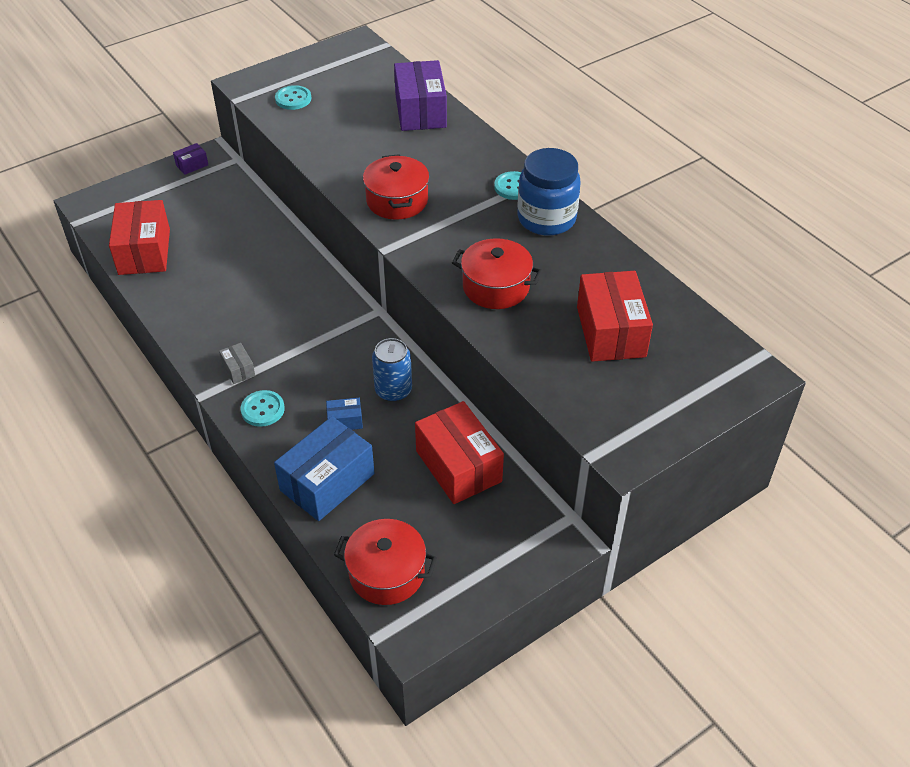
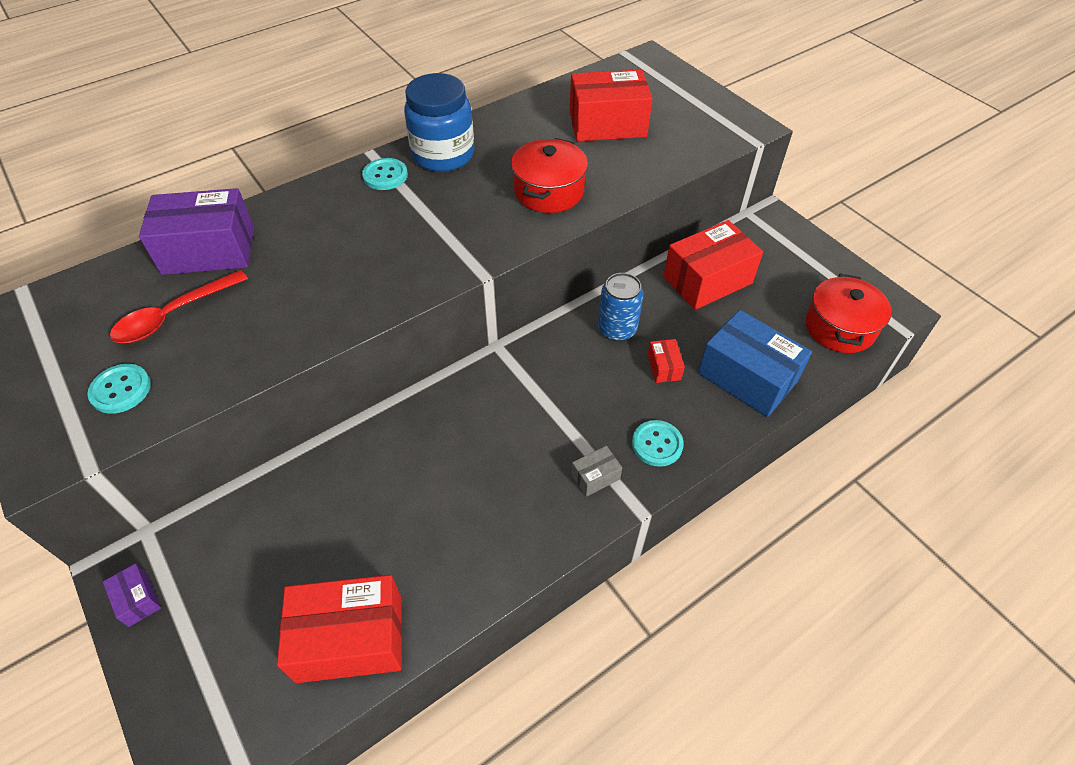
camera: 90 degrees left, 5 degrees up
(345, 421) = (664, 367): blue box -> red box
(355, 107) = (174, 315): none -> red spoon
(397, 201) = (394, 268): red pot -> none

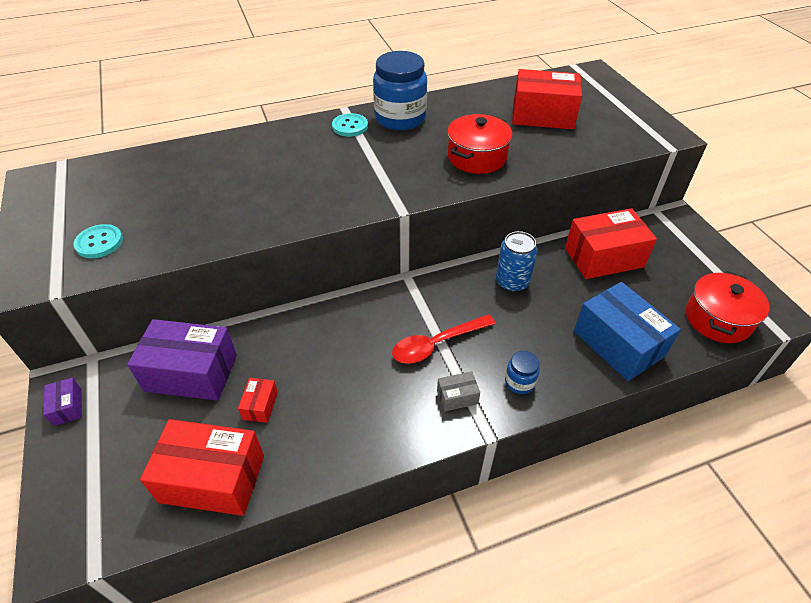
camera: 15 degrees right, 5 degrees down
(174, 315) = (157, 198): red spoon -> red spoon (436, 344)
(209, 250) = (200, 157): purple box -> purple box (191, 373)
(657, 444) = (519, 382): turquoise button -> blue jar
(664, 367) = (544, 320): red box -> red box (260, 405)

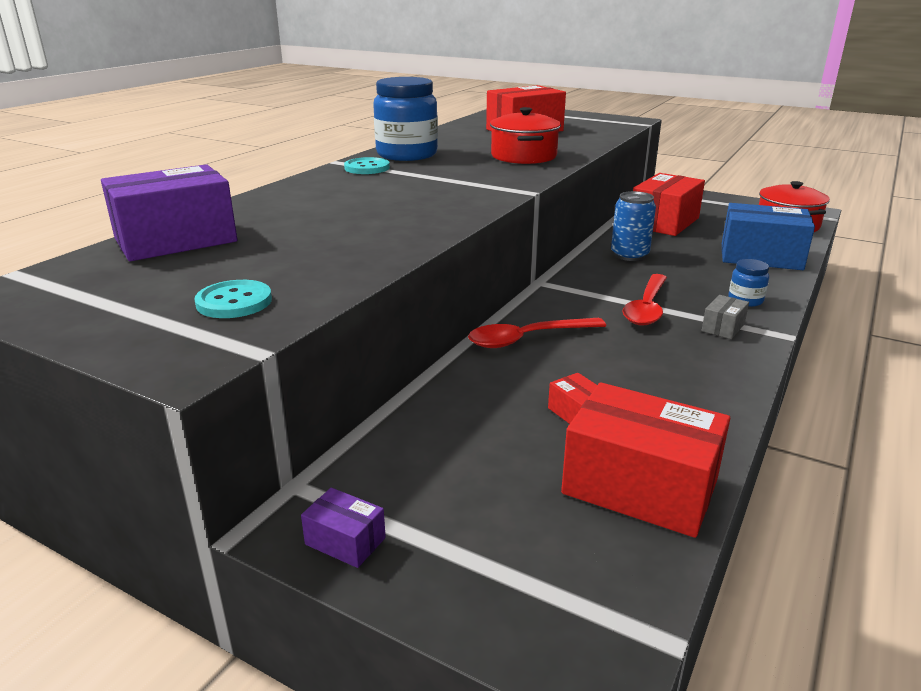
camera: 40 degrees left, 20 degrees down
(191, 373) = (456, 431): purple box -> purple box (176, 240)
(212, 479) = (639, 487): red box -> red box turned 60 degrees clockwise
(323, 325) = (527, 339): none -> red spoon

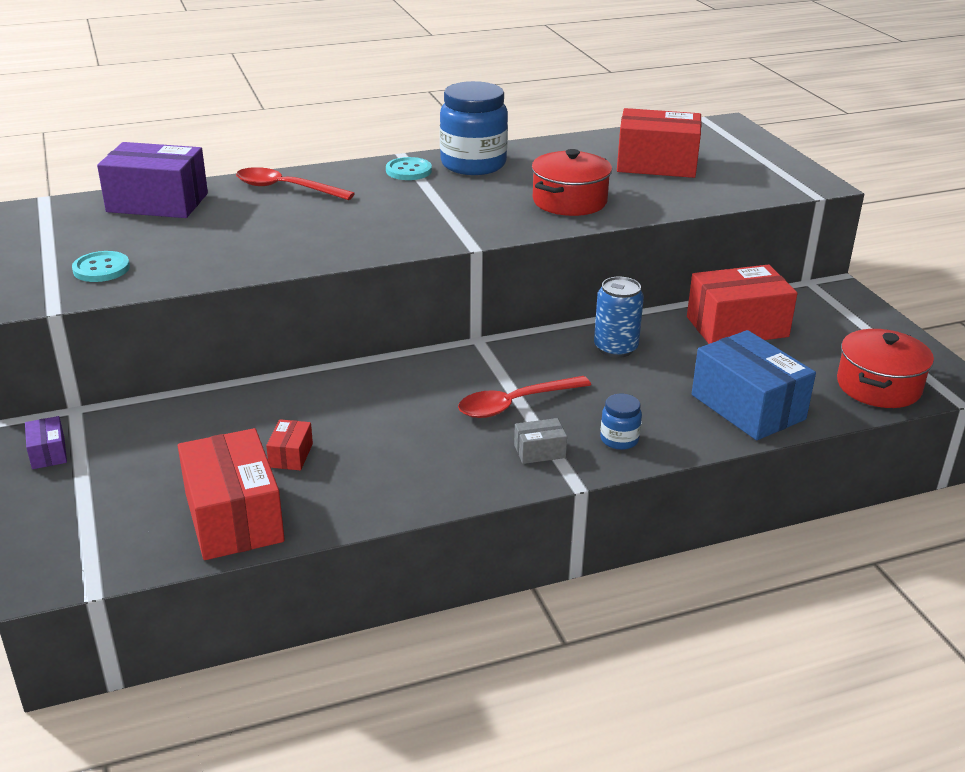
camera: 40 degrees right, 5 degrees up
(527, 339) = (369, 384): red spoon -> red spoon (286, 188)

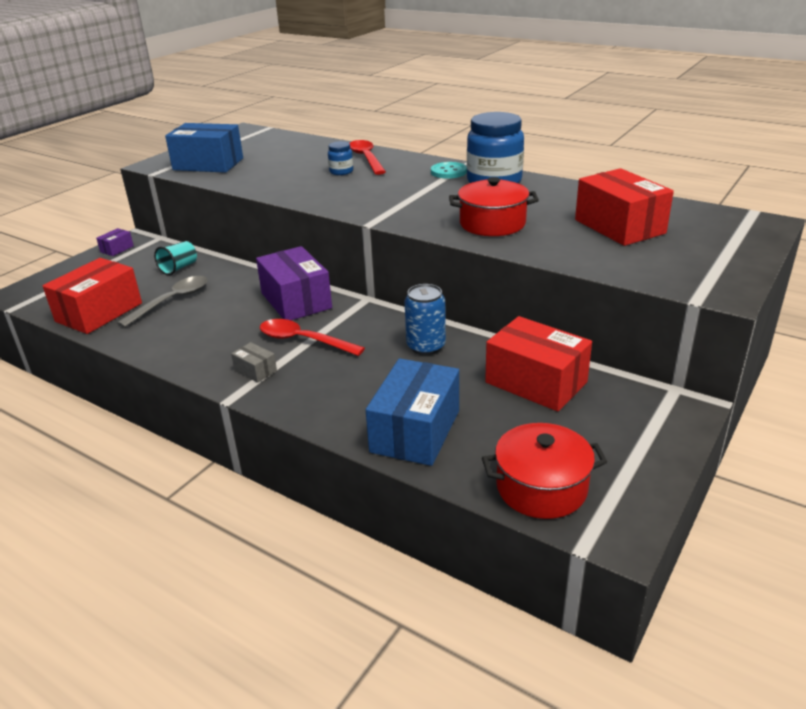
camera: 55 degrees right, 0 degrees up
(101, 269) = (208, 164): turquoise button -> blue box
(157, 203) = (299, 145): purple box -> purple box (296, 301)
(203, 424) = (179, 268): none -> turquoise cup
(291, 455) = (172, 301): red box -> grey spoon
(619, 439) = (303, 393): blue jar -> blue jar (341, 171)

